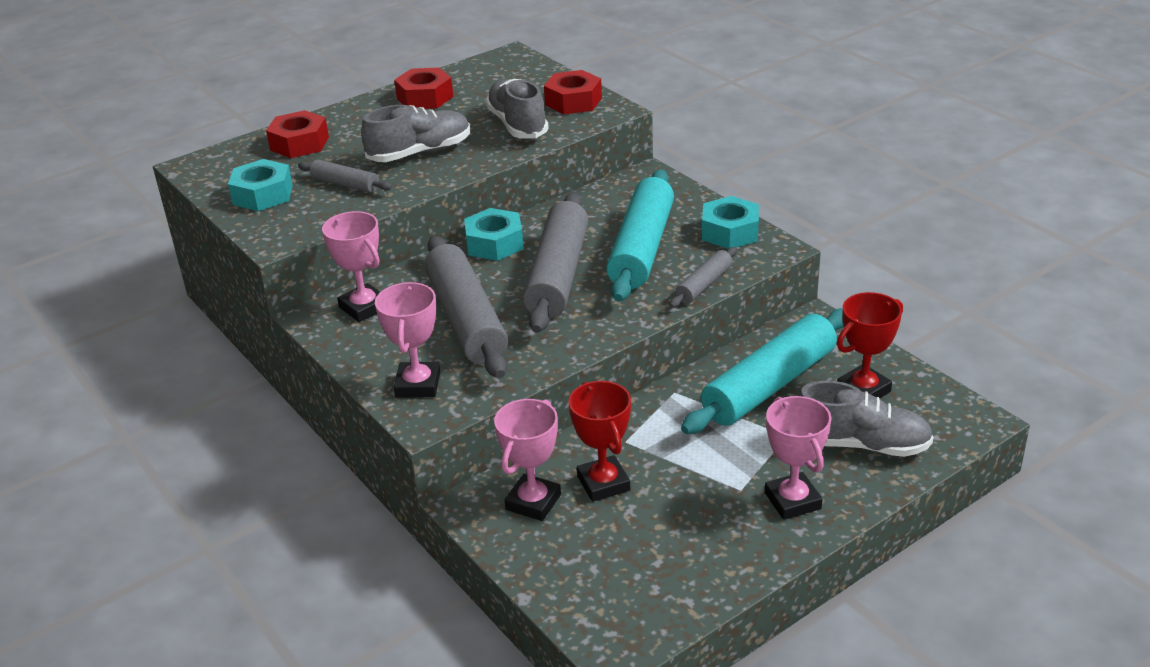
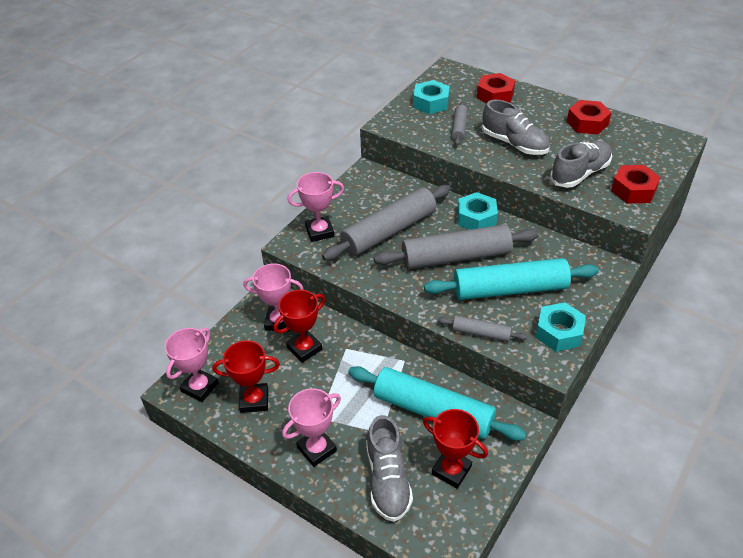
camera: 70 degrees right, 10 degrees up
(364, 307) = (383, 187): pink trophy -> pink trophy (200, 387)
(679, 553) = (254, 400): none -> red trophy

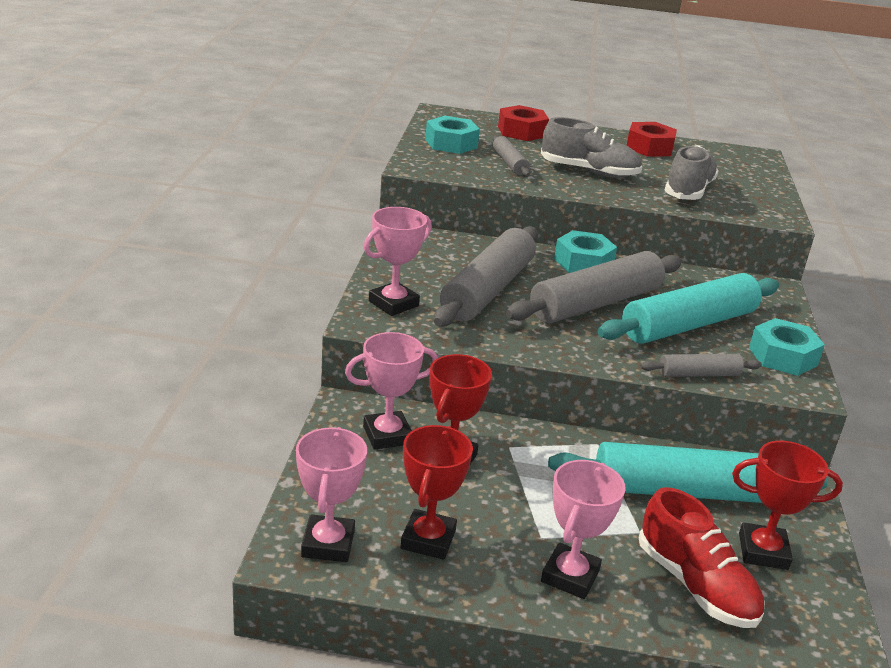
camera: 30 degrees left, 15 degrees down
(254, 400) = (428, 539): red trophy -> red trophy turned 45 degrees counterclockwise
(388, 479) = (695, 585): grey shoe -> red shoe
(633, 190) = (758, 199): red nut -> none

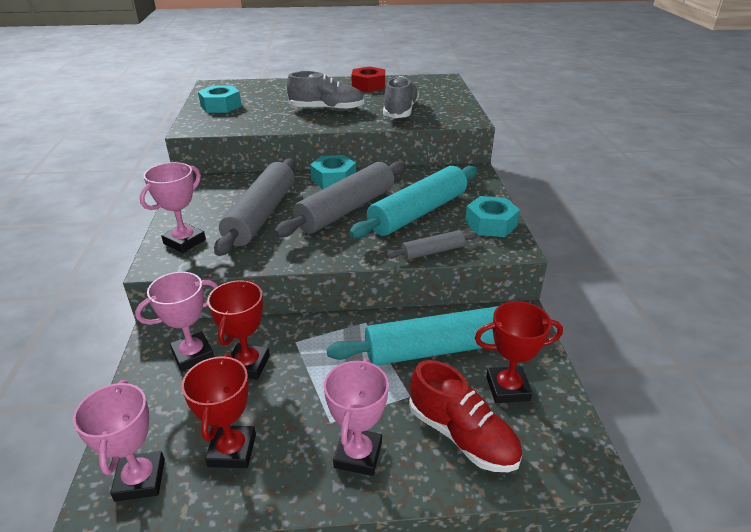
camera: 10 degrees left, 5 degrees up
(509, 163) = (266, 113): grey rolling pin -> none
(522, 131) = (274, 89): red nut -> none

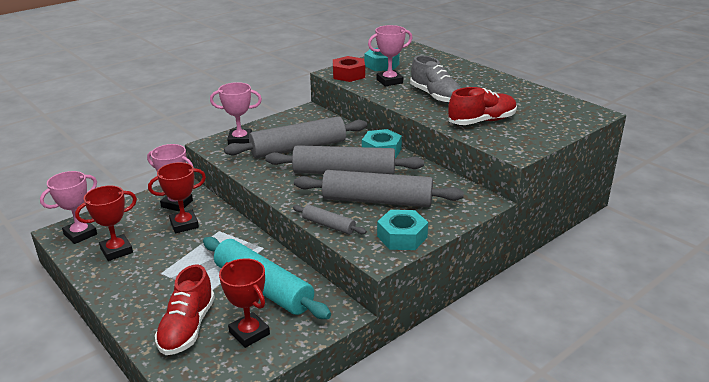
camera: 55 degrees right, 5 degrees down
(358, 455) = (142, 293): pink trophy -> pink trophy (389, 81)
(368, 86) = (513, 92): red nut -> red nut (348, 75)
(400, 111) = (482, 121): grey shoe -> red shoe
(418, 213) = (377, 201): turquoise rolling pin -> grey rolling pin

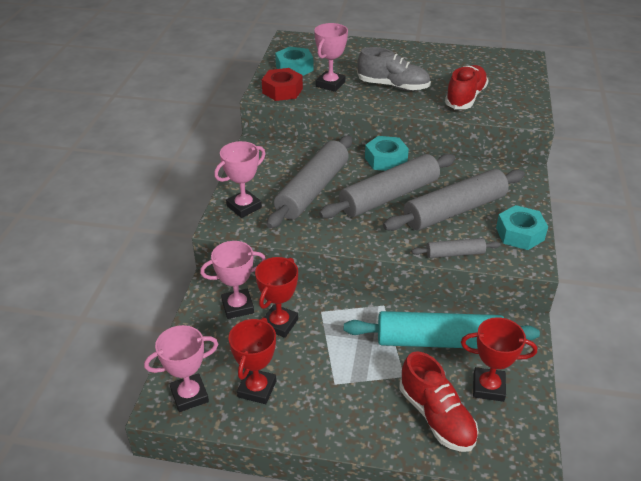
camera: 40 degrees left, 10 degrees up
(80, 234) = (189, 395): pink trophy -> pink trophy turned 60 degrees clockwise

